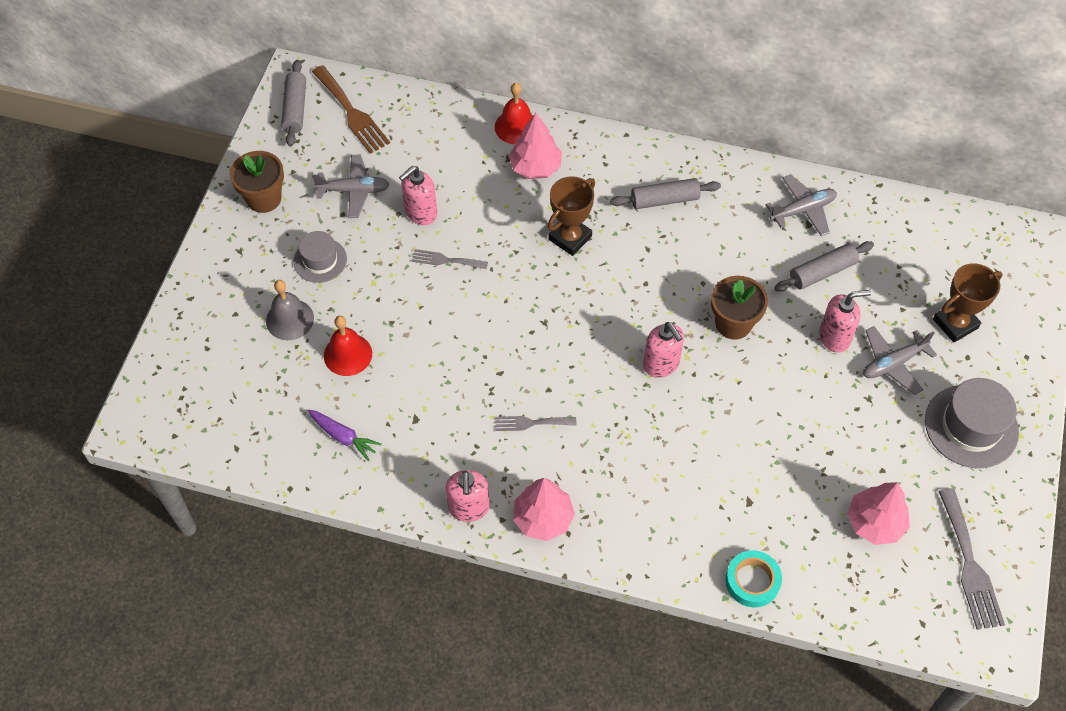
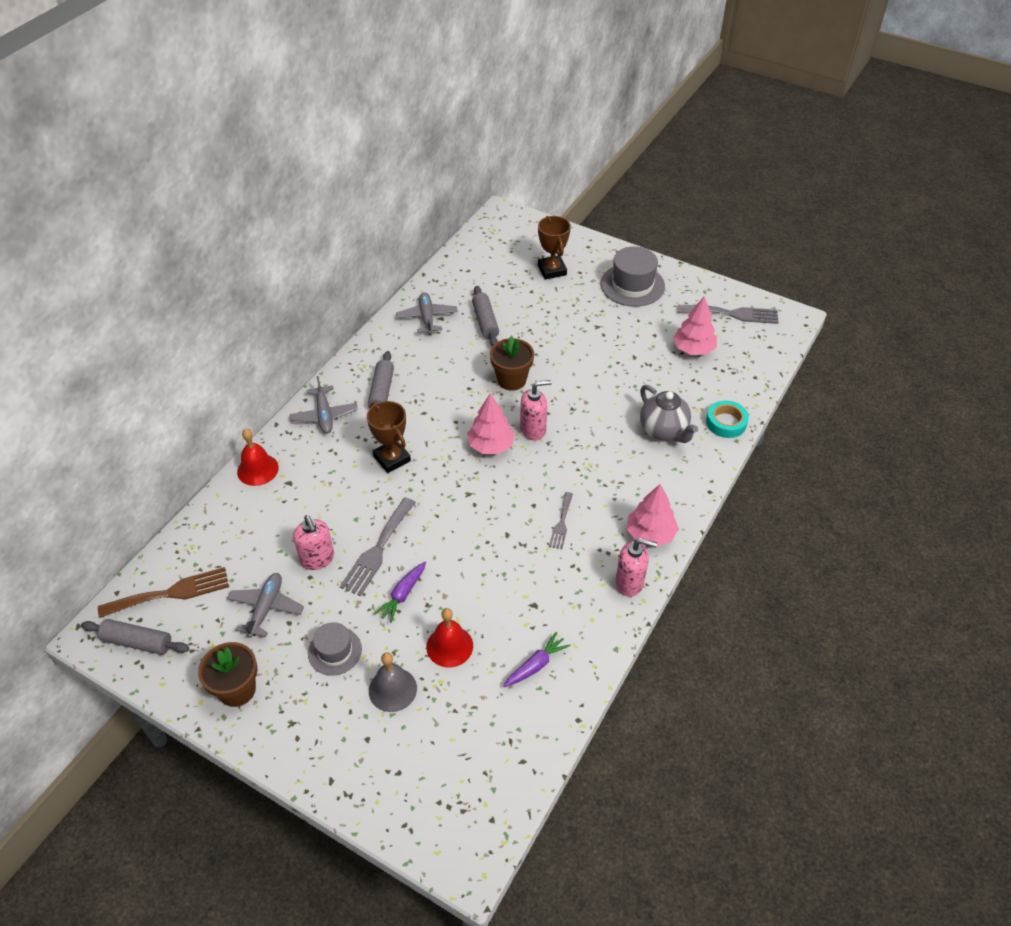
camera: 75 degrees left, 10 degrees down
(397, 297) = (402, 595): none -> purple carrot
(446, 260) = (377, 550): grey fork -> grey fork, size x1.72
(535, 167) = (308, 466): pink tree -> pink tree (491, 445)
(710, 508) = (664, 431): none -> grey teapot
(834, 337) = (542, 330): pink soap dispenser -> none
(893, 363) = (573, 307): grey plane -> grey plane (324, 415)

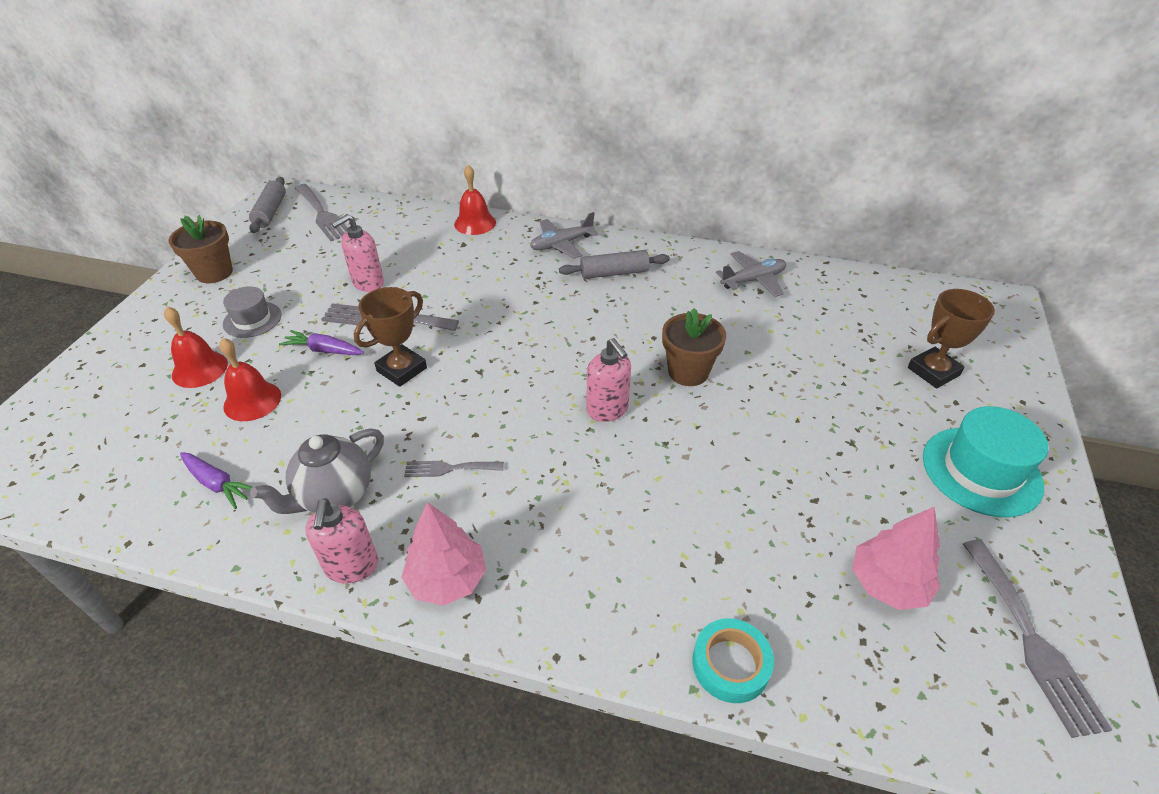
camera: 75 degrees right, 5 degrees down
(171, 593) = (322, 214): brown fork -> grey fork
(266, 608) = (306, 267): grey plane -> none
(392, 458) = (516, 301): brown trophy -> brown trophy (402, 369)
(392, 689) = (200, 369): grey bell -> red bell
(485, 322) = (780, 328): grey rolling pin -> none
(491, 445) = (564, 375): pink tree -> none
(632, 285) = (981, 471): grey hat -> turquoise hat
(664, 431) = (668, 566): grey teapot -> grey teapot (334, 496)

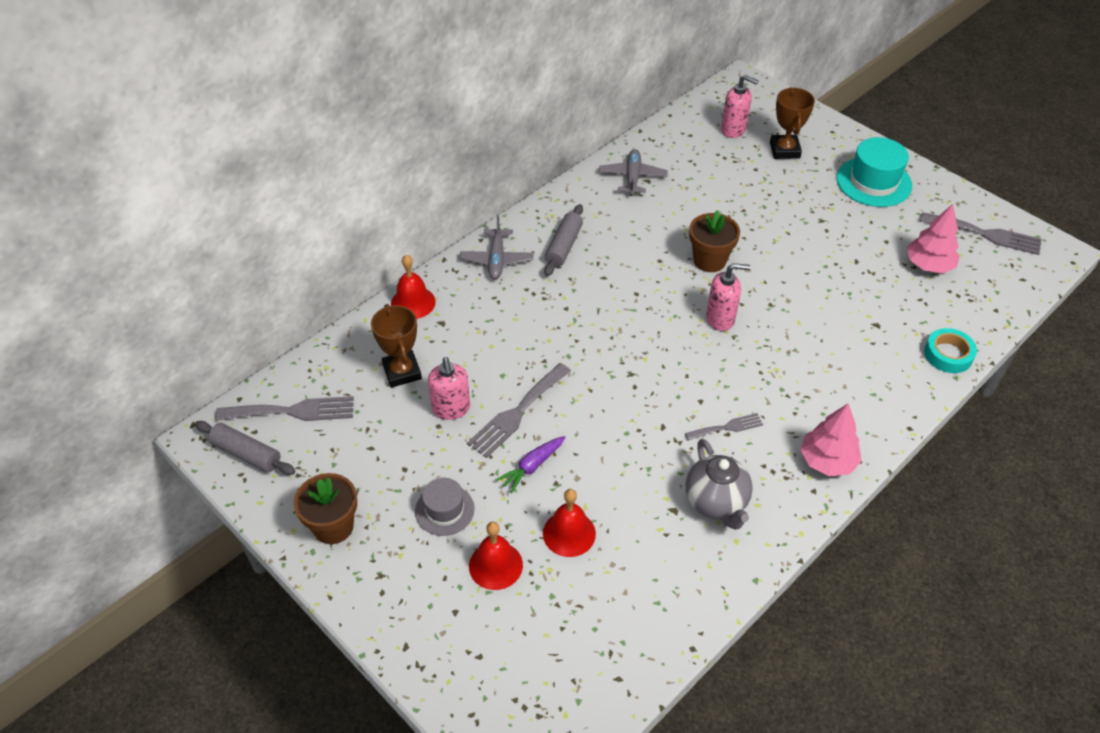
camera: 60 degrees left, 5 degrees up
(217, 484) = (660, 576): purple carrot -> none
(351, 566) = (790, 510): pink soap dispenser -> pink soap dispenser (733, 130)
(402, 369) = (595, 421): brown trophy -> brown trophy (402, 372)
(449, 468) = (727, 427): grey fork -> grey fork turned 135 degrees counterclockwise

